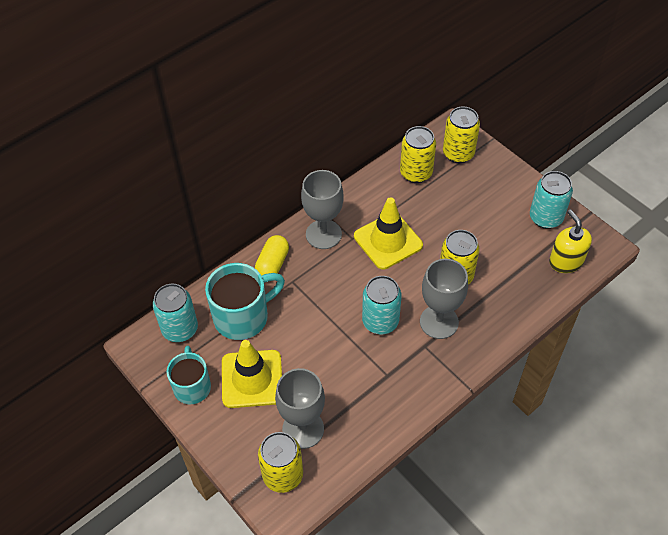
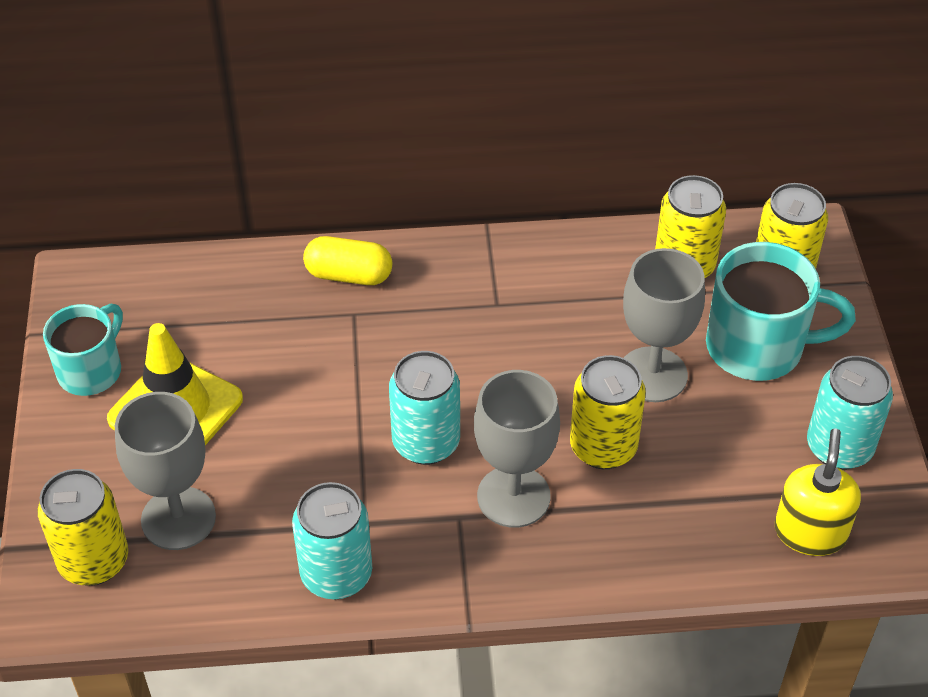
camera: 35 degrees right, 5 degrees down
(180, 329) = (146, 288): turquoise can -> turquoise can (336, 574)
(243, 316) = (242, 321): turquoise mug -> turquoise mug (758, 347)
(272, 264) = (349, 275): yellow capsule -> yellow capsule turned 45 degrees clockwise
(323, 234) = (459, 275): grey goblet -> grey goblet (652, 375)
(388, 241) = (546, 338): yellow traffic cone -> none

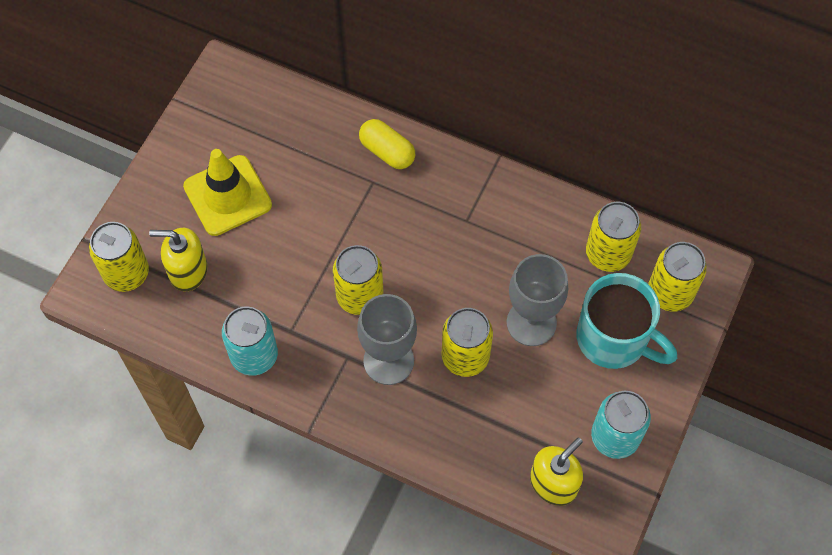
camera: 30 degrees right, 15 degrees up
(91, 370) = (195, 143): turquoise mug -> none
(178, 518) = (188, 271): grey goblet -> yellow soap dispenser
(426, 443) = (360, 296): turquoise can -> yellow can

